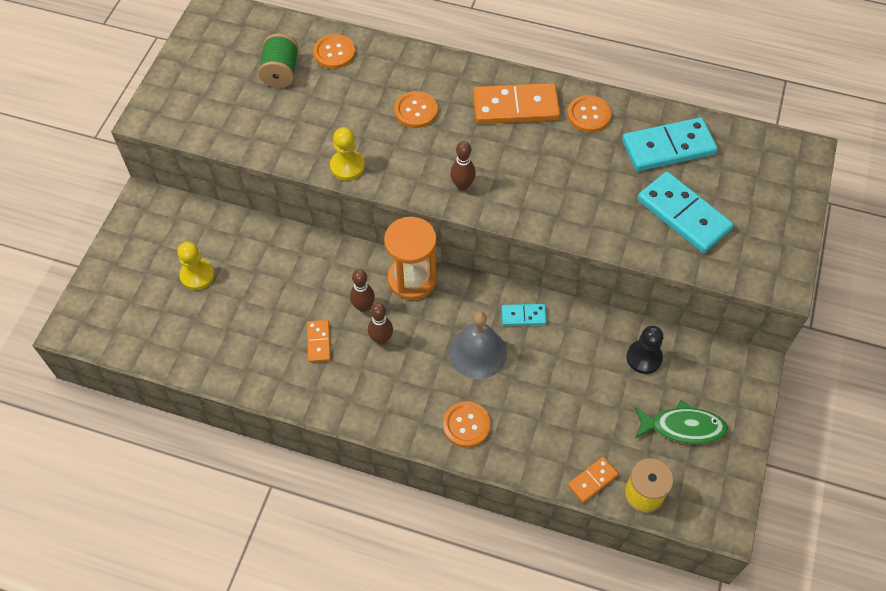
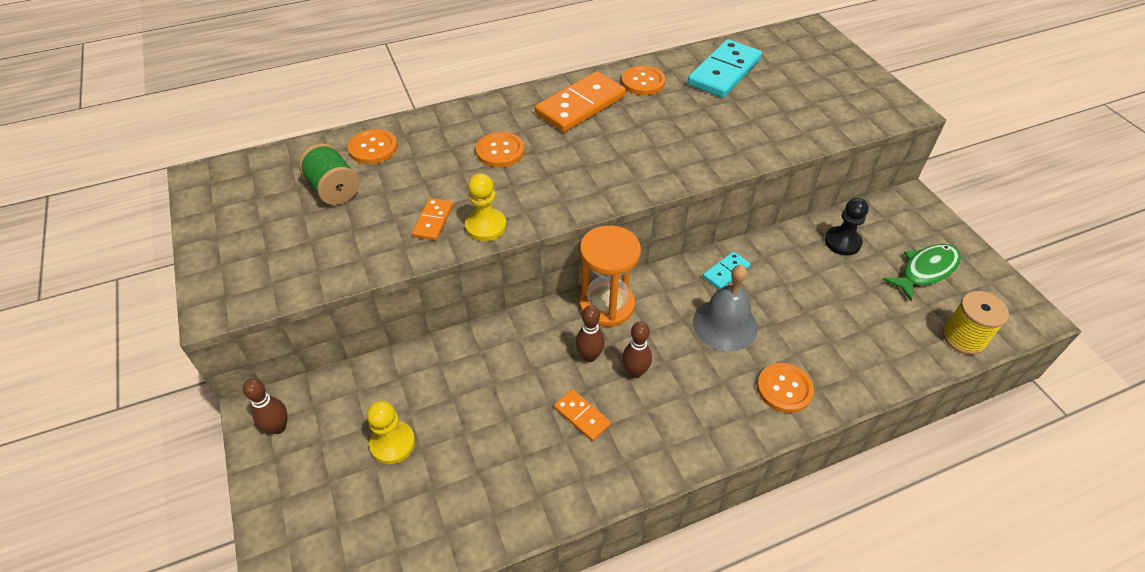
camera: 40 degrees left, 10 degrees down
(462, 185) = (605, 182): brown bowling pin -> brown bowling pin (278, 427)
(592, 480) = (921, 356): orange domino -> orange domino (433, 221)
(683, 214) = (790, 106): turquoise domino -> none

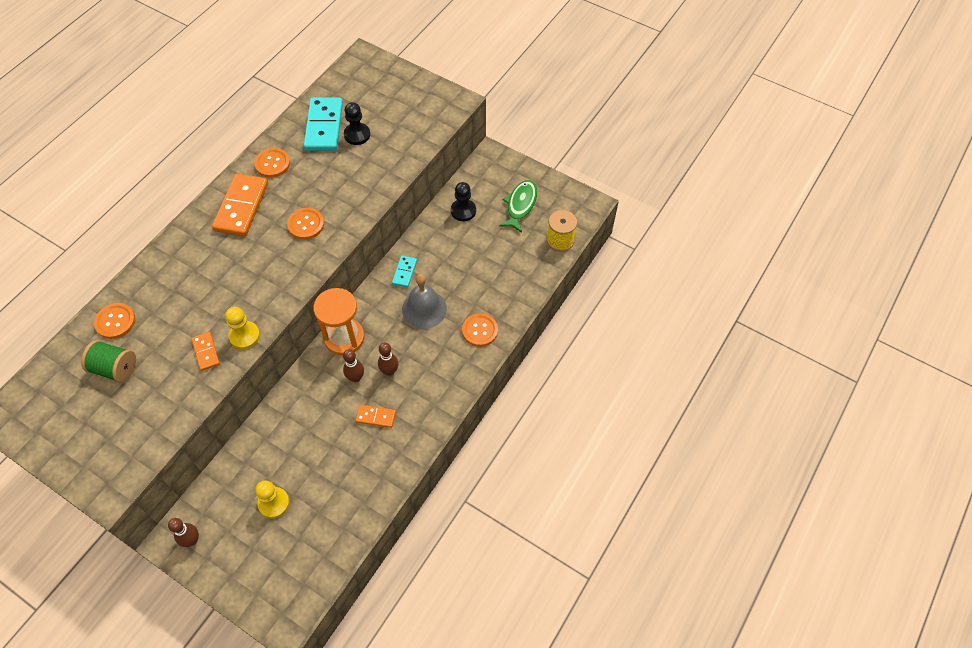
camera: 35 degrees left, 10 degrees up
(500, 151) = (211, 274): orange button -> orange button (306, 224)
(757, 93) = (357, 135): none -> black pawn

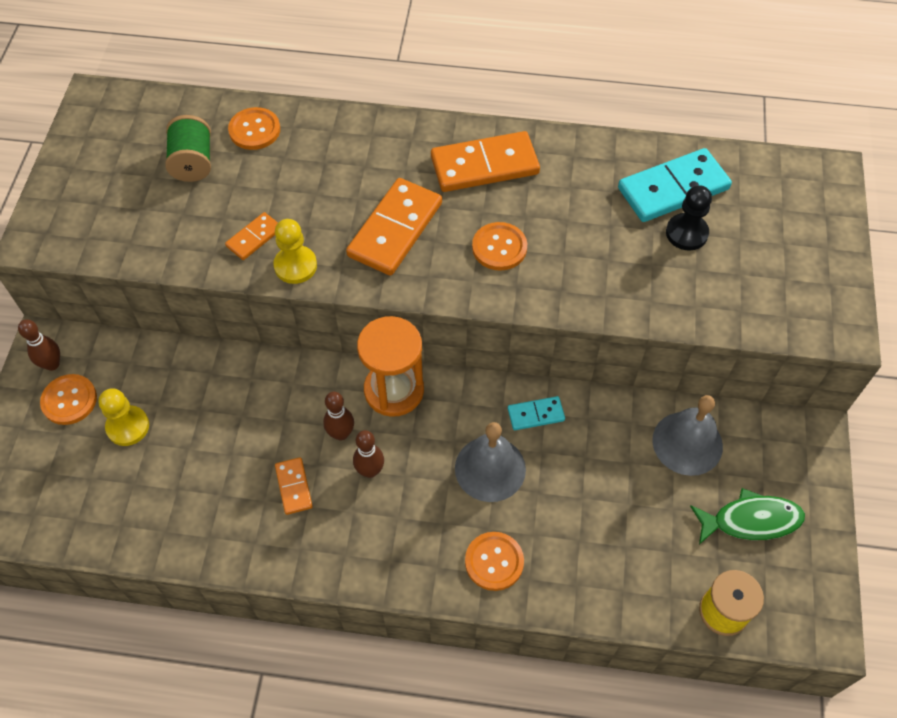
camera: 65 degrees right, 0 degrees up
(255, 272) = (395, 230): none -> orange domino
(272, 164) = (572, 163): orange button -> orange button (69, 400)
(463, 211) = (687, 443): black pawn -> grey bell

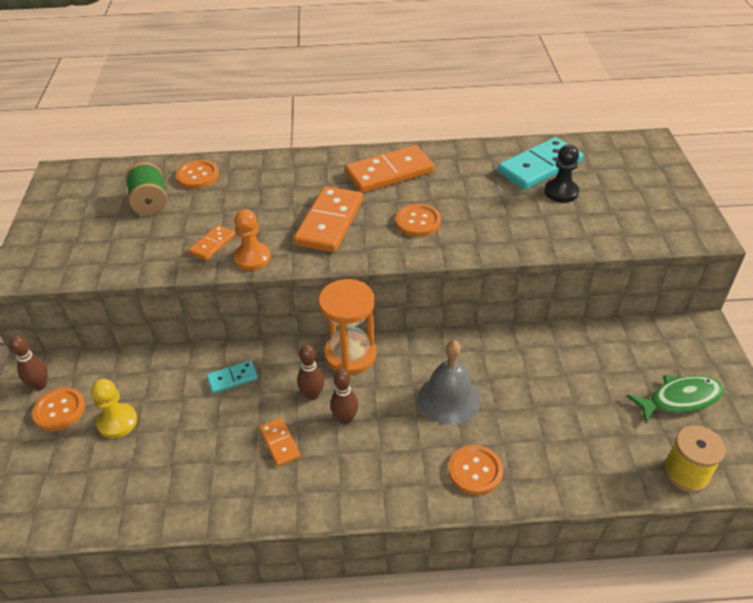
camera: 10 degrees left, 15 degrees down
(295, 266) = (252, 258): yellow pawn -> orange pawn
(536, 414) = (475, 352): turquoise domino -> turquoise domino (232, 378)
(687, 443) = (606, 352): grey bell -> none

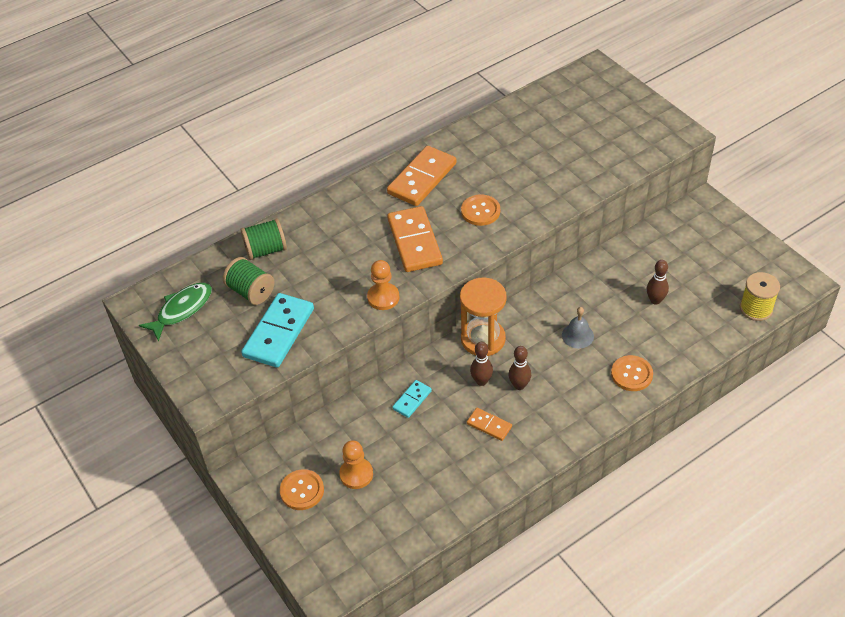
camera: 30 degrees left, 5 degrees up
(40, 385) = (265, 482): brown bowling pin -> brown bowling pin (655, 300)
(117, 422) = (356, 474): yellow pawn -> orange pawn
(198, 176) = (266, 250): orange button -> green spool
(212, 244) = (341, 301): orange domino -> none
(449, 399) = (577, 335): grey bell -> grey bell, size x0.63
(540, 167) = (531, 124): turquoise domino -> turquoise domino (279, 332)
(561, 192) = (563, 140): black pawn -> none
(680, 399) = (722, 261): green fish -> green fish (182, 310)

